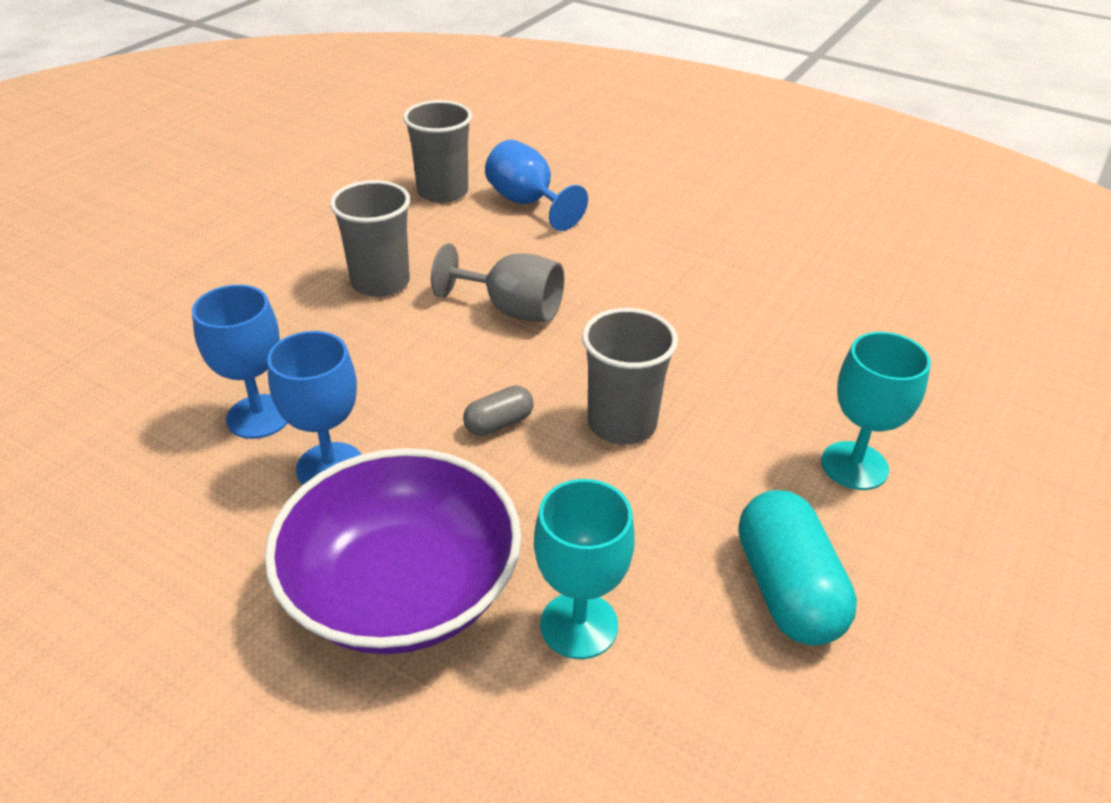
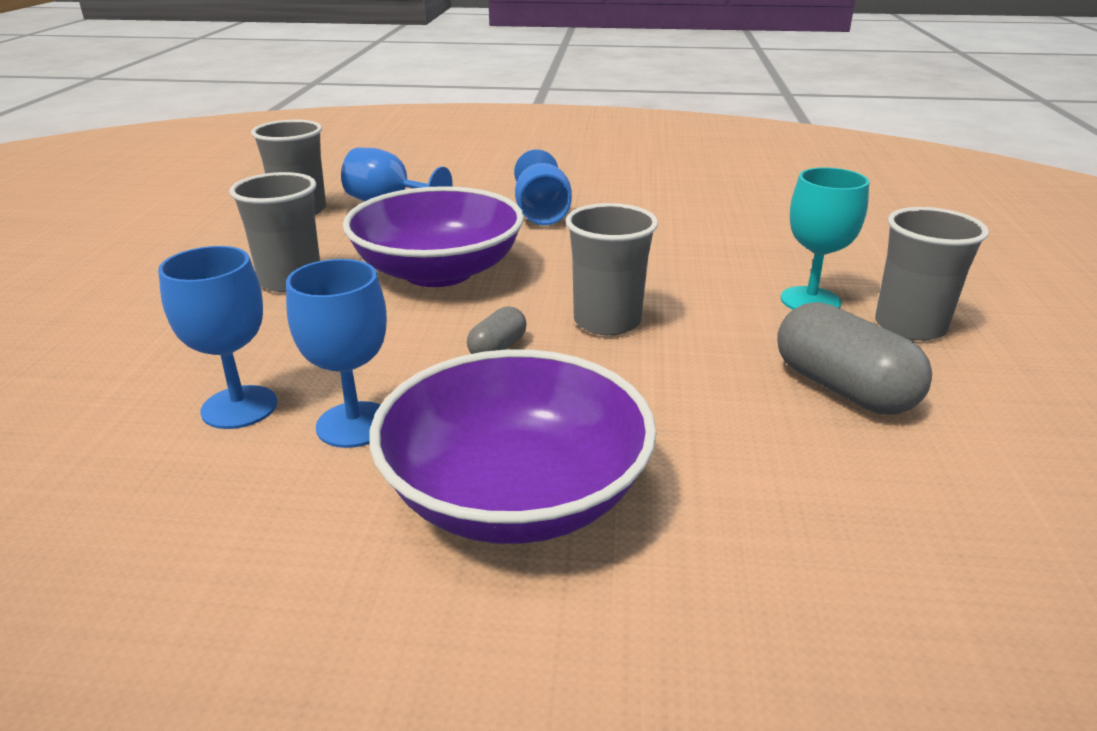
camera: 25 degrees left, 10 degrees down
(512, 310) = (438, 272): grey goblet -> purple bowl
(579, 625) = (705, 466): turquoise goblet -> none
(665, 258) = (541, 214): none -> blue goblet
(787, 589) = (843, 389): turquoise capsule -> grey capsule
(936, 538) = (910, 326): none -> grey cup

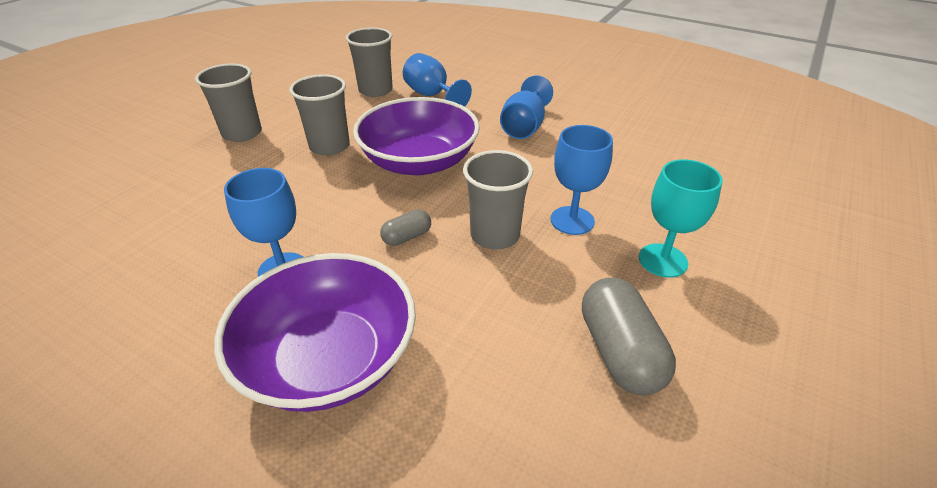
camera: 25 degrees right, 10 degrees up
(239, 407) = (235, 236): blue goblet -> blue goblet (572, 220)
(910, 326) = (727, 311): grey cup -> grey cup (242, 133)

